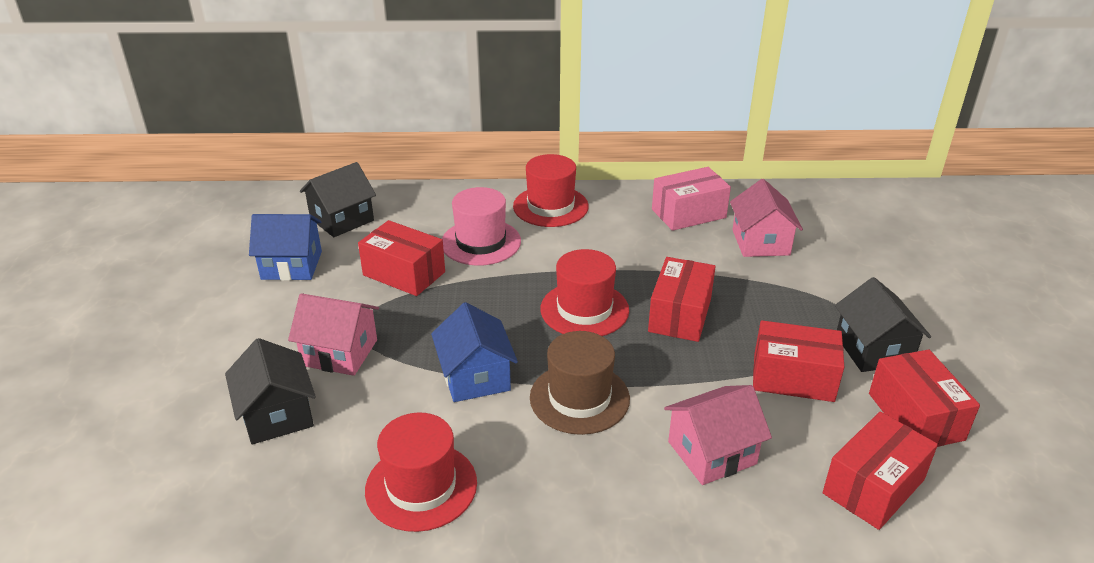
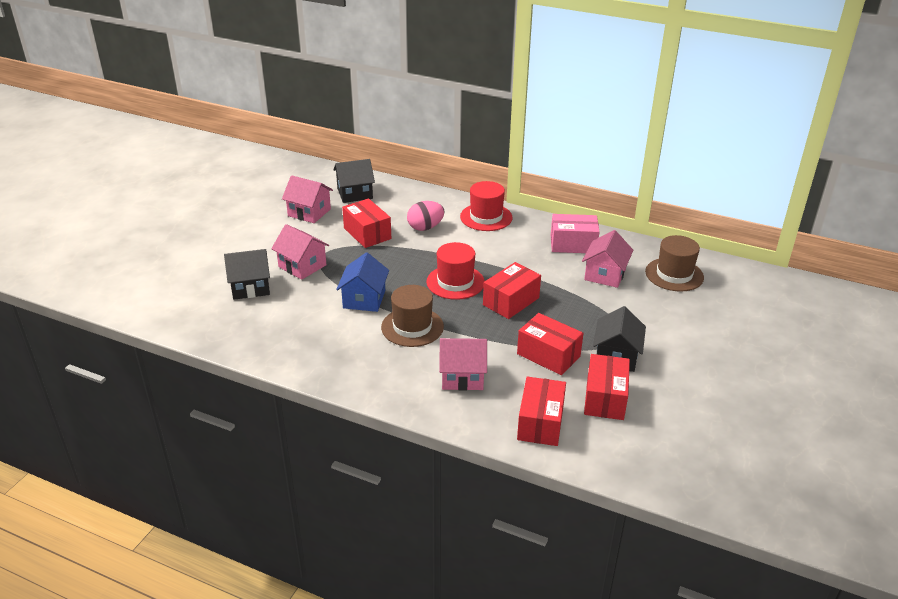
camera: 25 degrees right, 0 degrees up
(277, 415) = (250, 287): black house -> black house turned 75 degrees clockwise
(291, 265) = (309, 212): blue house -> pink house
(421, 486) = (296, 342): red hat -> none
(481, 242) = (425, 227): pink hat -> pink egg
(836, 219) = (674, 274): none -> brown hat
(873, 486) = (540, 423): red box -> red box turned 60 degrees counterclockwise

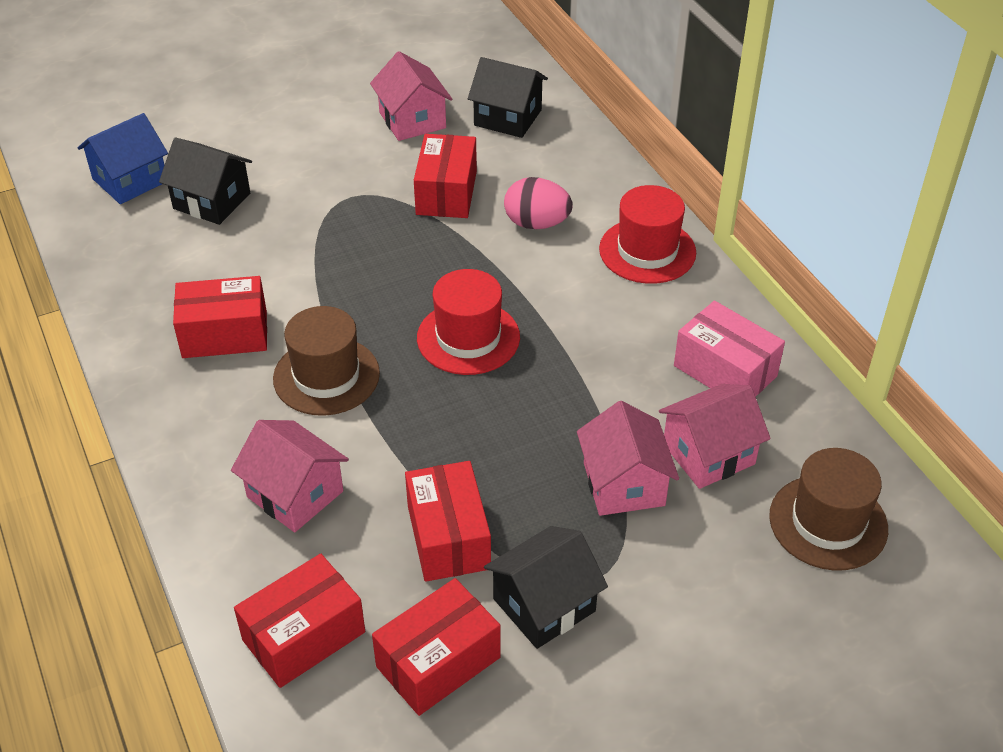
camera: 40 degrees right, 10 degrees up
(302, 266) = (306, 201): pink house -> pink house (623, 484)
(364, 299) = (319, 296): blue house -> blue house (130, 180)
(511, 301) = (506, 415): red box -> red box (225, 334)

